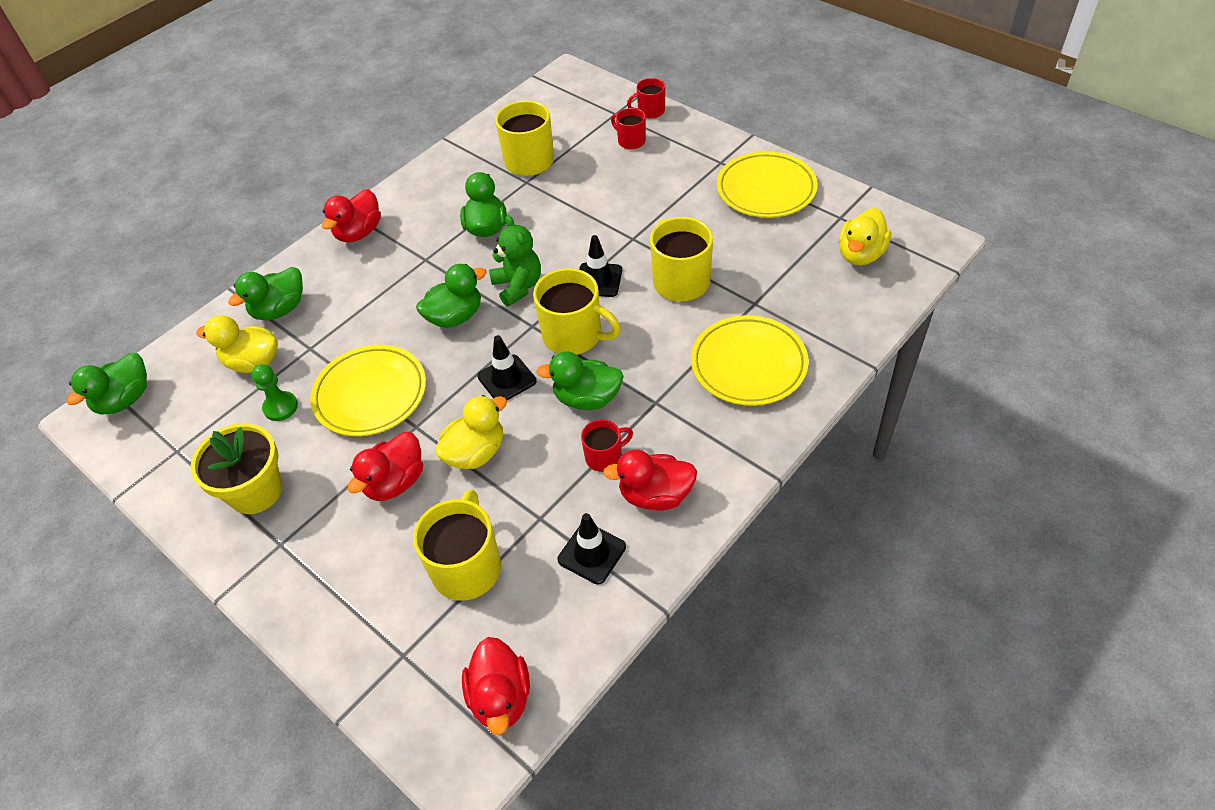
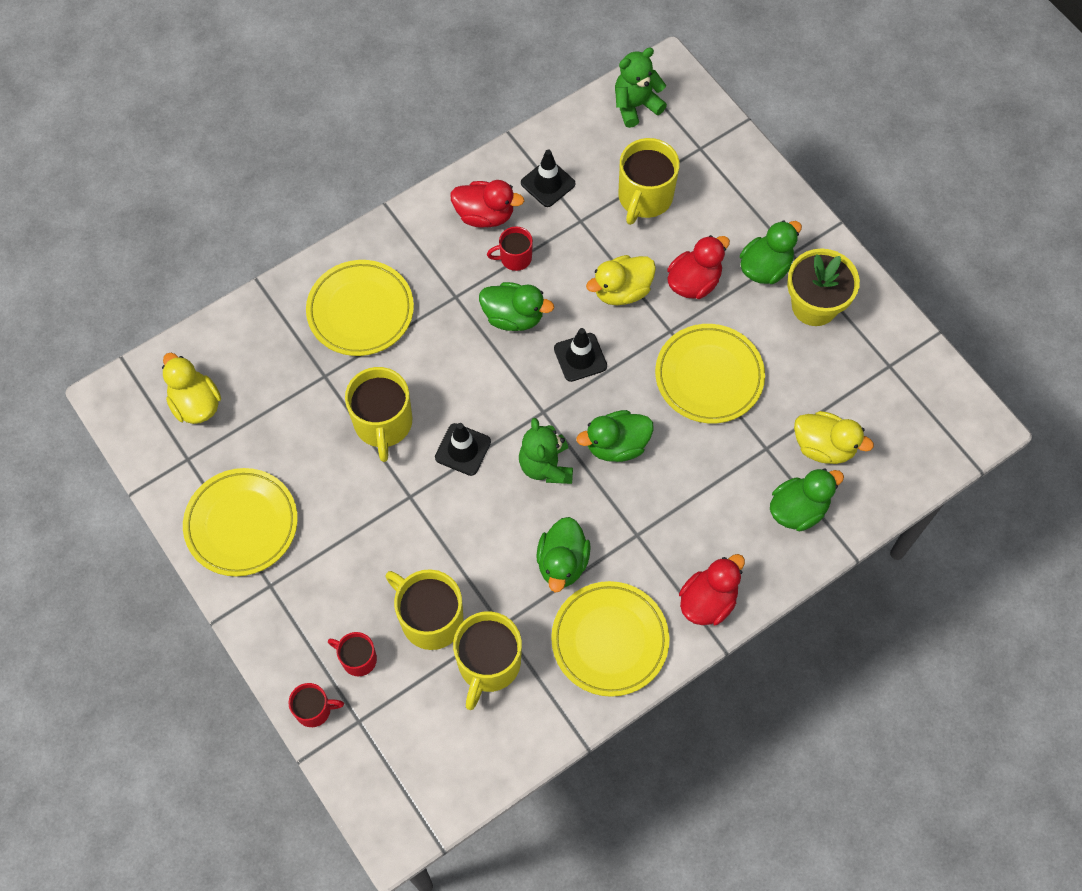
camera: 170 degrees left, 15 degrees up
(125, 399) = (948, 437): green duck -> green duck (765, 267)
(280, 407) = (794, 386): green pawn -> none
(437, 193) = (609, 640): none -> yellow plate
(501, 697) = (636, 105): red duck -> green teddy bear
(573, 335) = (506, 388): yellow mug -> yellow mug (430, 619)
(631, 141) = (358, 659): red mug -> red mug turned 150 degrees clockwise
(860, 254) = (196, 404): yellow duck -> yellow duck turned 75 degrees counterclockwise

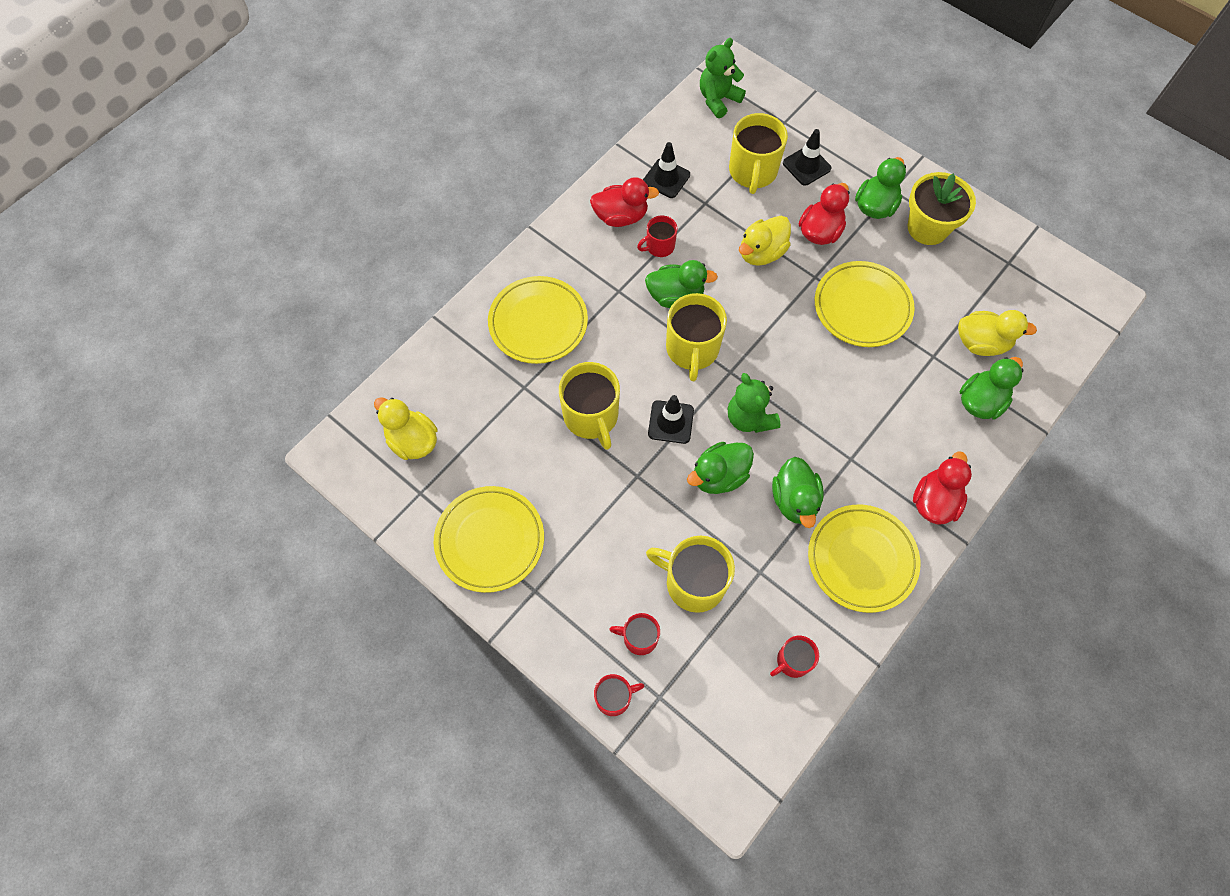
camera: 15 degrees left, 0 degrees up
(488, 664) = (761, 610): yellow mug -> yellow mug (692, 349)
(502, 722) = (792, 661): none -> red mug
(580, 357) = (746, 317): black traffic cone -> black traffic cone (806, 166)
(616, 445) = (804, 385): green duck -> green duck (719, 476)

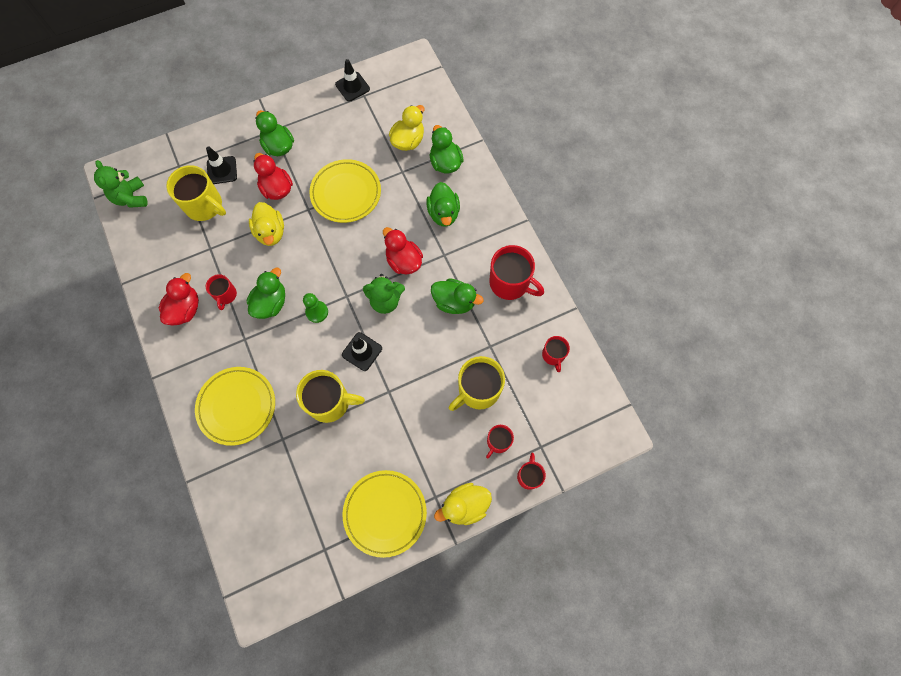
camera: 65 degrees left, 5 degrees up
(412, 441) = (280, 539): yellow duck -> yellow duck (465, 505)
(666, 178) = (173, 264): black traffic cone -> black traffic cone (352, 87)
(692, 349) = (317, 312): yellow mug -> green pawn
(719, 476) = (415, 339): green duck -> green duck (443, 213)
(861, 559) = (510, 283): yellow plate -> red mug
(927, 228) = (313, 125): yellow flower pot -> none
(934, 501) = (494, 223): red duck -> red duck (403, 261)

